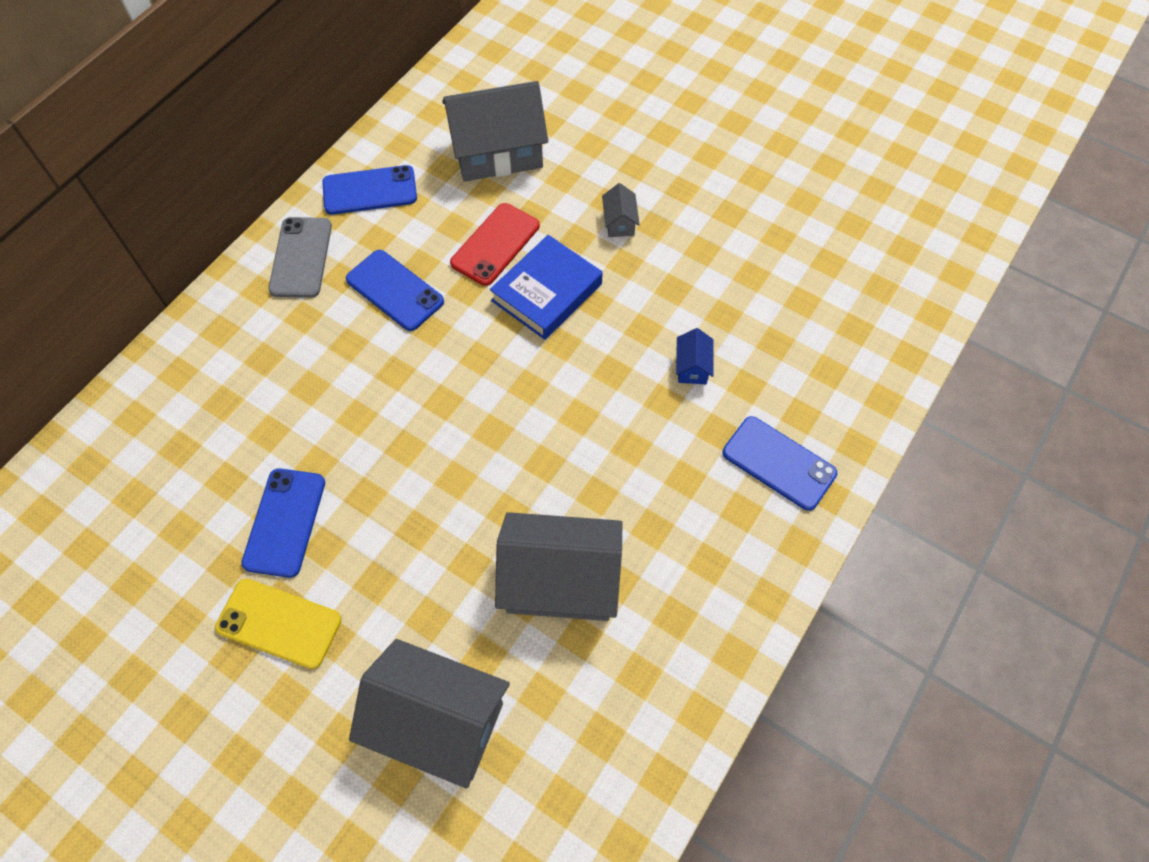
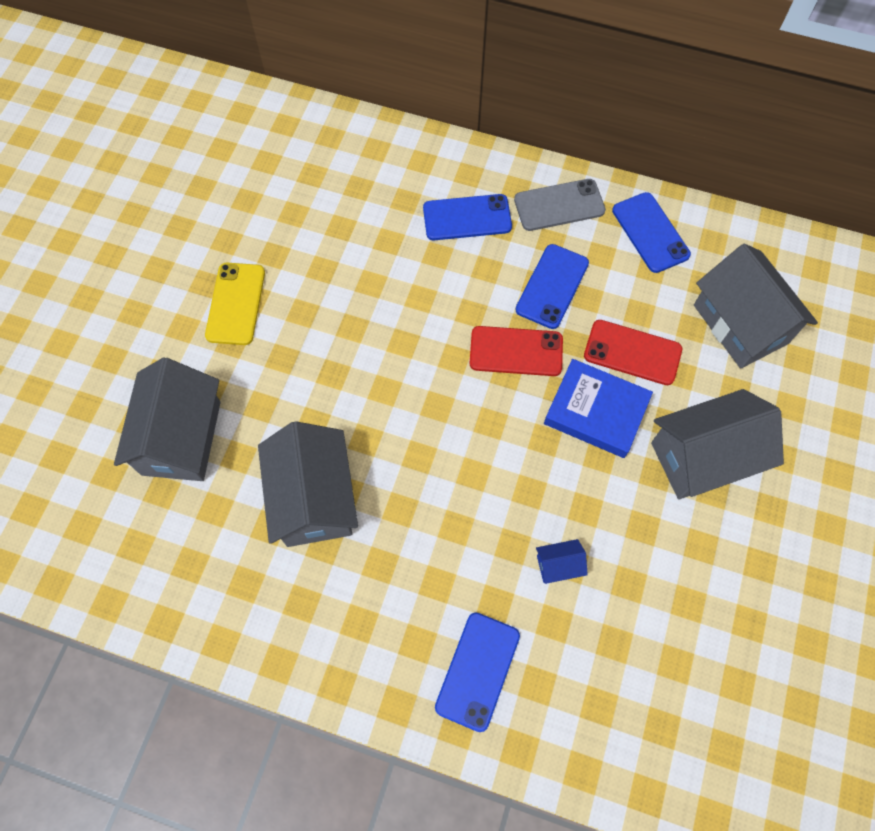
camera: 75 degrees right, 5 degrees up
(285, 522) = (316, 279): blue phone -> blue phone (467, 218)
(456, 343) = (516, 351): none -> red phone
(619, 222) = (703, 457): grey house -> grey house, size x2.37

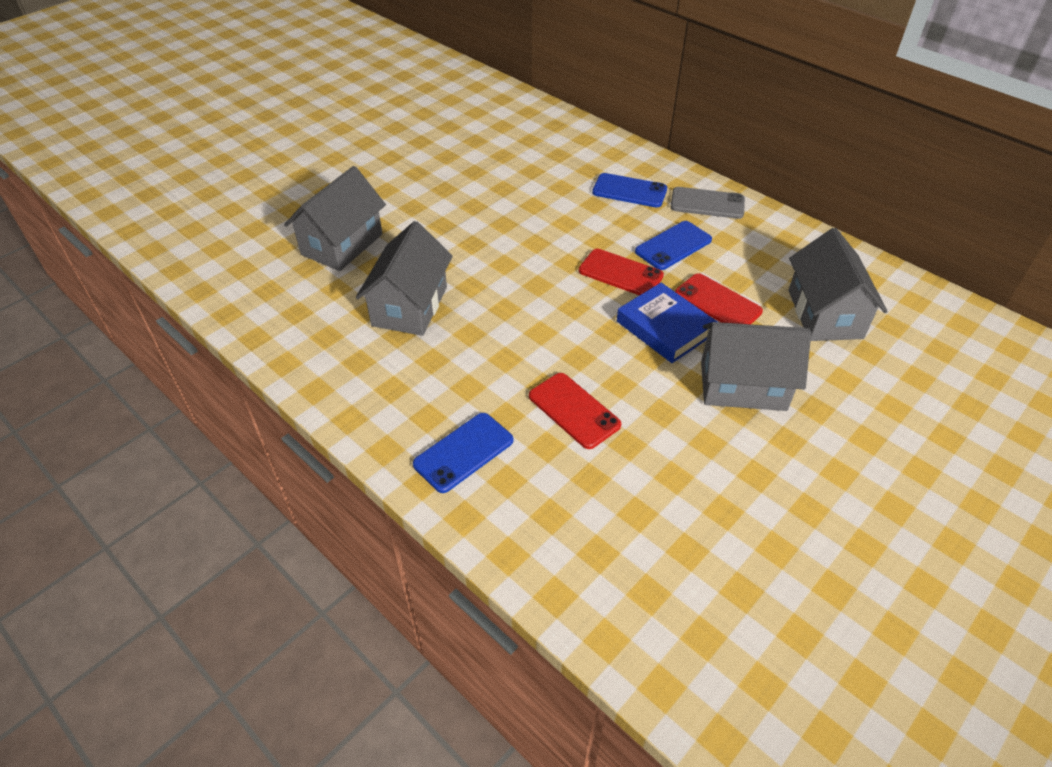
camera: 25 degrees right, 20 degrees down
(236, 304) = (430, 188): yellow phone -> none
(558, 565) = (574, 410): blue house -> red phone
(650, 233) = (774, 238): blue phone -> none

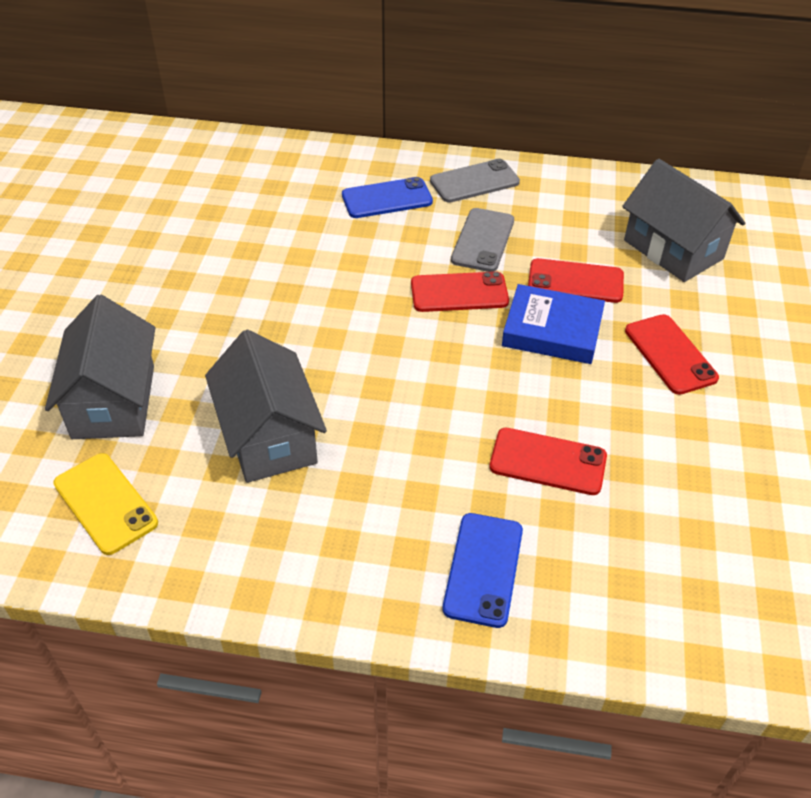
camera: 35 degrees left, 0 degrees up
(286, 298) = (105, 503): none -> yellow phone
(673, 246) = (482, 240): blue phone -> grey phone
(743, 385) = (670, 354): grey house -> red phone

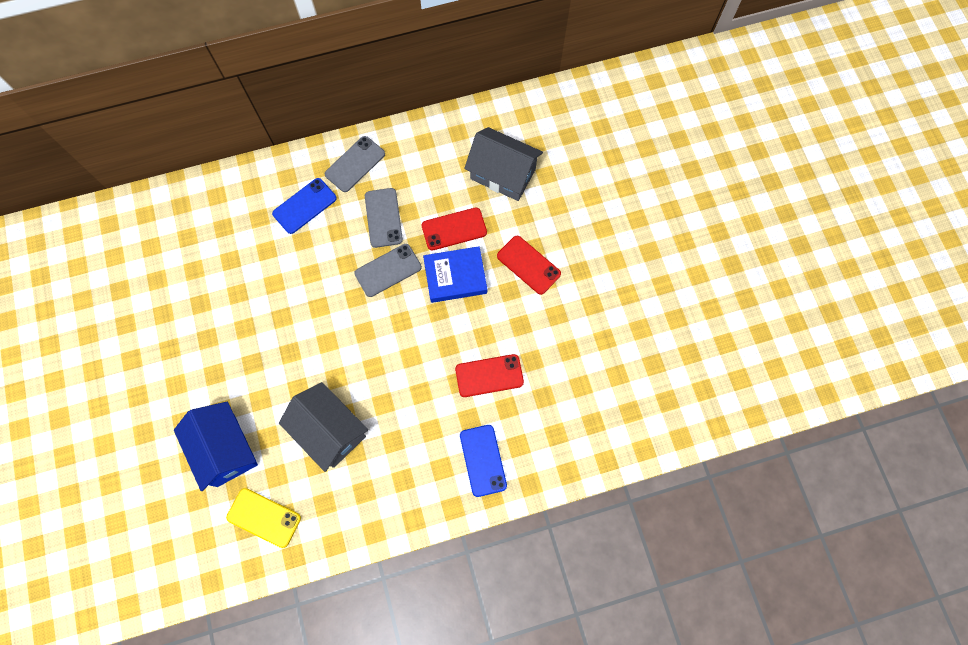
camera: 25 degrees left, 25 degrees up
(114, 401) = (225, 449): grey house -> blue house
(459, 293) = (388, 270): red phone -> grey phone

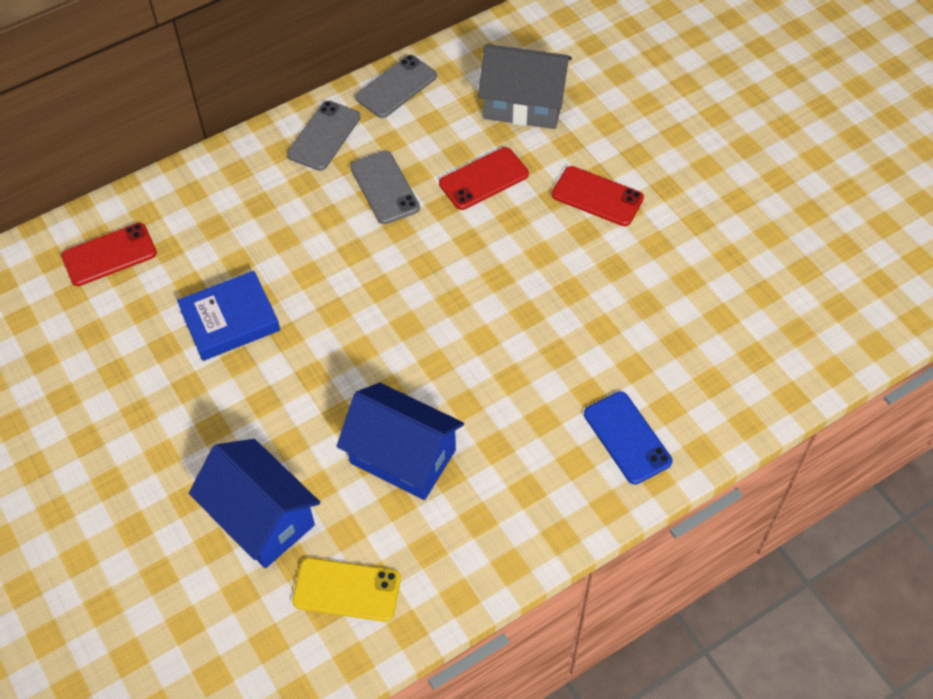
camera: 15 degrees left, 15 degrees down
(304, 206) = (272, 198): blue phone -> none
(330, 431) = (403, 456): grey house -> blue house
(388, 270) = (413, 246): grey phone -> grey phone (396, 87)
(455, 276) = (506, 232): blue book -> blue book (230, 320)
(489, 375) = (596, 335): red phone -> red phone (109, 255)

